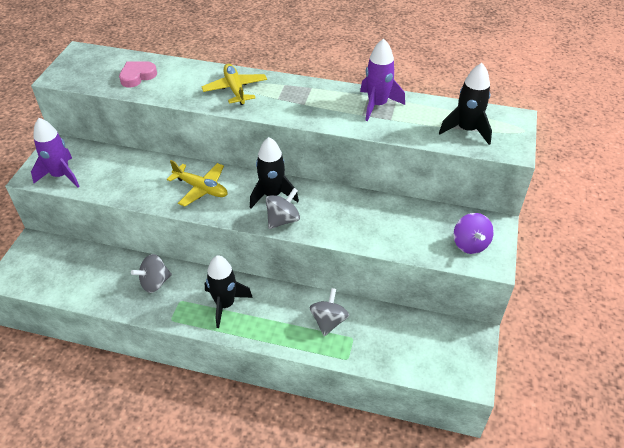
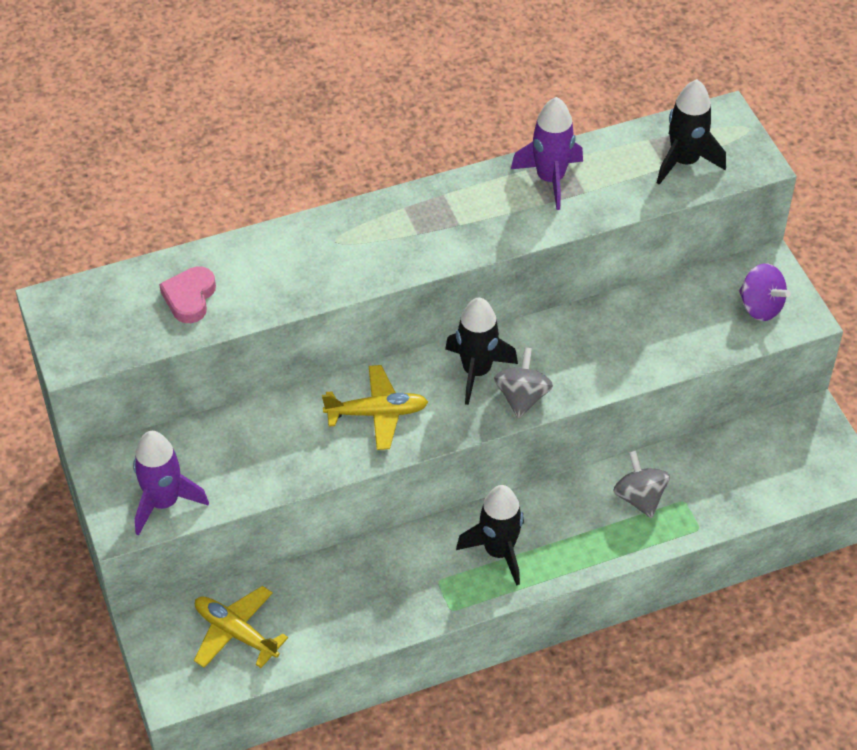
camera: 35 degrees left, 5 degrees up
(155, 283) = (382, 578): grey spinning top -> none
(235, 89) = (347, 248): yellow plane -> yellow plane (236, 633)

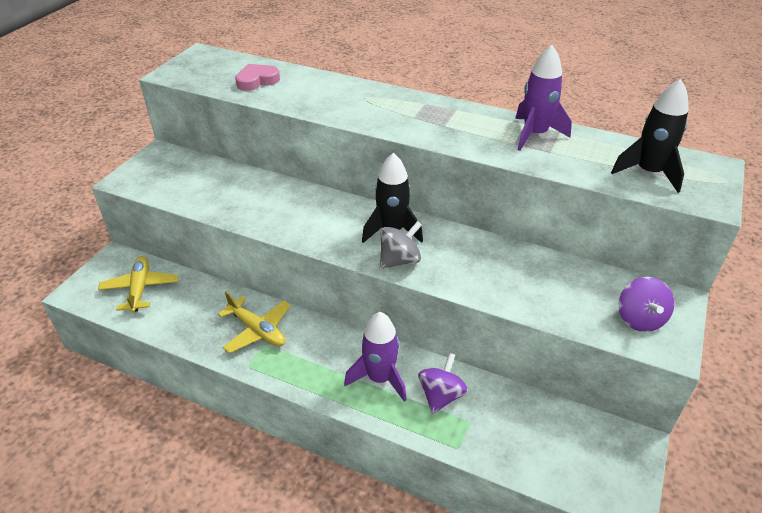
camera: 45 degrees right, 10 degrees down
(164, 502) = (155, 183): purple rocket -> purple rocket (380, 378)
(377, 413) = (309, 214): yellow plane -> yellow plane (257, 330)
(499, 551) = (316, 356): black rocket -> none
(639, 497) = (441, 395): grey spinning top -> purple spinning top

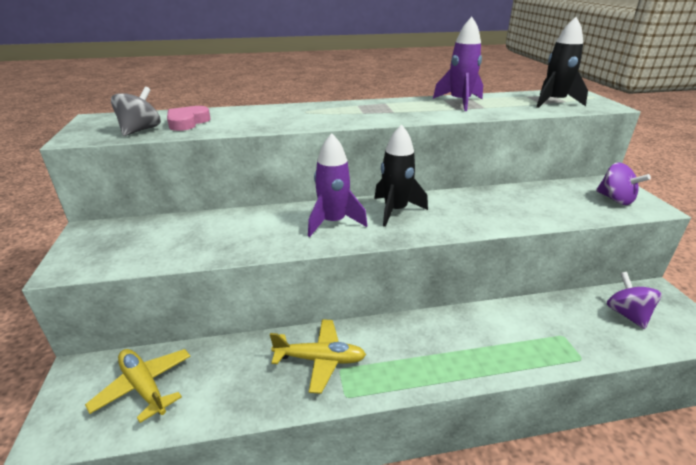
camera: 35 degrees left, 10 degrees down
(380, 378) = (467, 341): purple rocket -> purple rocket (333, 222)
(399, 260) = (429, 227): grey spinning top -> grey spinning top (140, 130)
(441, 395) = (523, 328): purple spinning top -> purple spinning top (627, 314)

